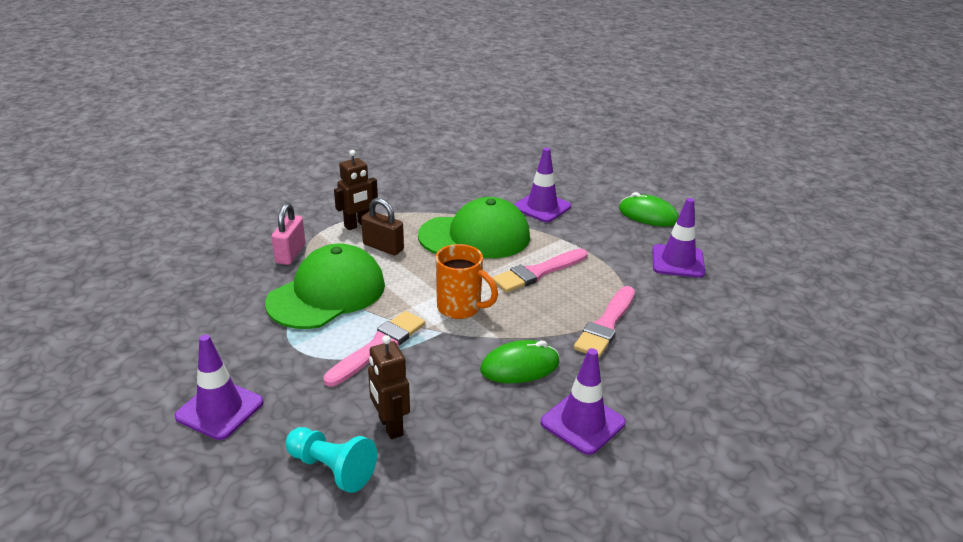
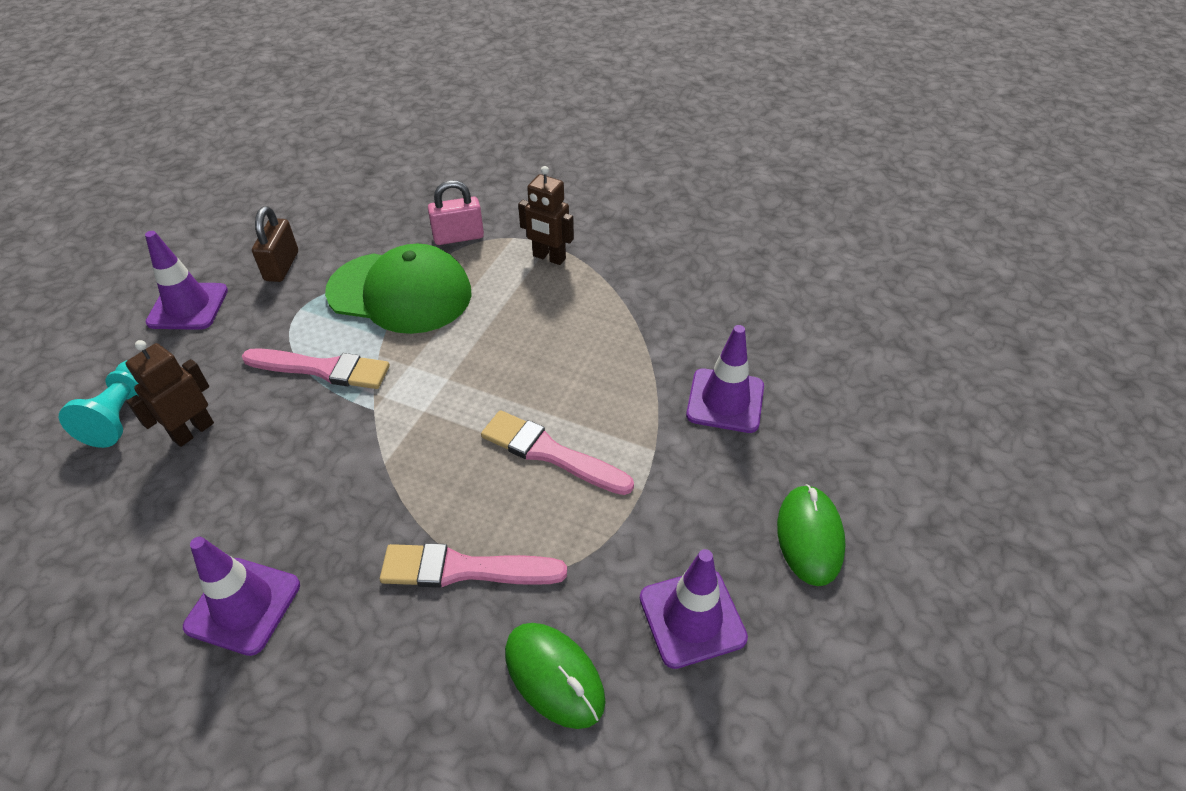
camera: 65 degrees right, 15 degrees up
(383, 247) = (516, 295): brown padlock -> brown padlock (282, 266)
(460, 308) = (428, 407): orange mug -> none
(475, 236) = (596, 362): green cap -> none
(520, 366) = (333, 505): green mouse -> green mouse (554, 676)

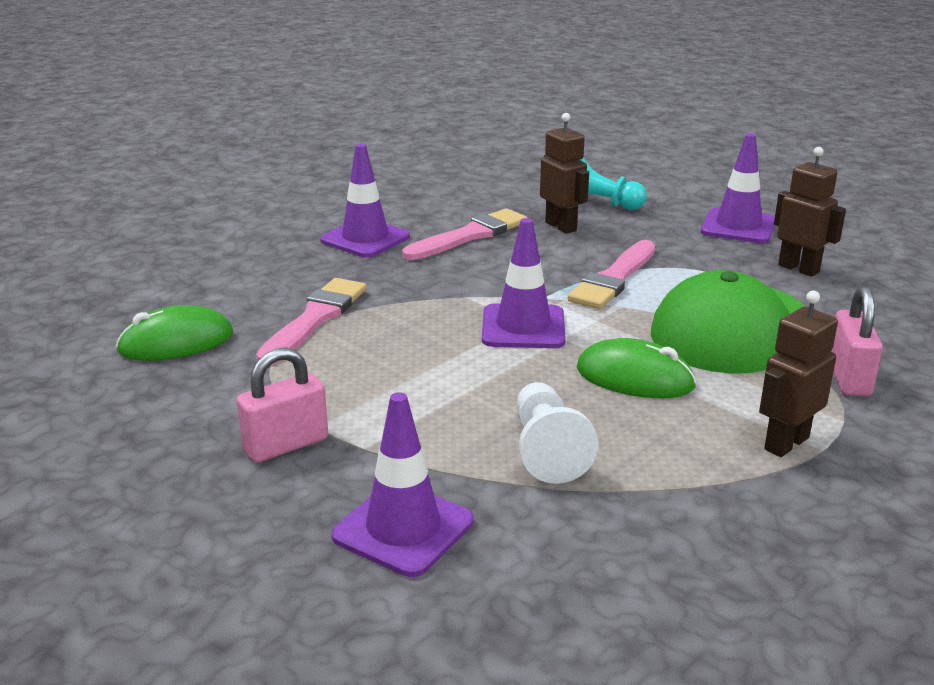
camera: 110 degrees right, 20 degrees down
(282, 266) = (799, 268): brown padlock -> brown robot
(550, 453) = (413, 381): pink brush -> pink brush (470, 235)
(607, 355) = (547, 450): none -> white pawn
(675, 499) = (286, 445): none -> pink padlock
(692, 617) = (147, 420): purple traffic cone -> purple traffic cone (523, 327)
(809, 537) = (146, 529): green mouse -> green mouse (635, 378)

